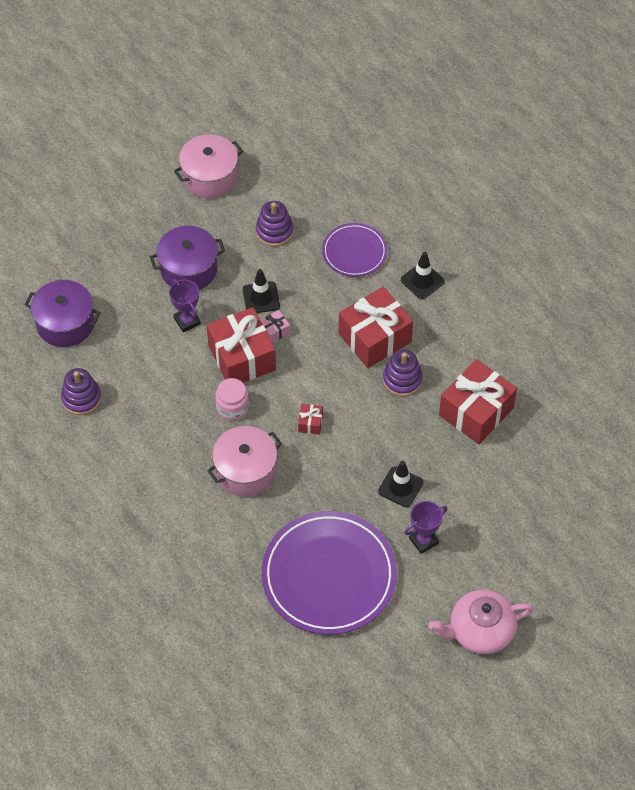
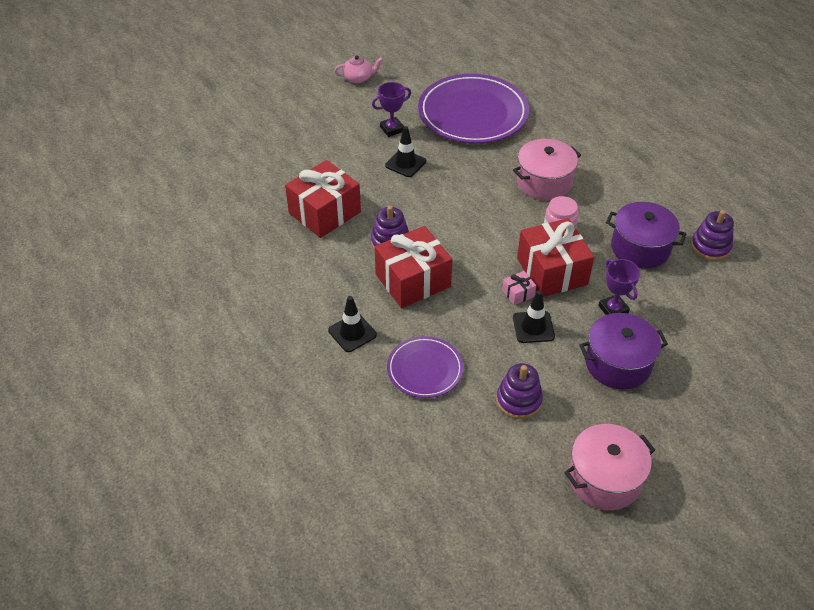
camera: 175 degrees left, 10 degrees down
(65, 323) = (746, 315): purple pot -> purple pot (640, 248)
(310, 423) = (483, 213): red gift -> none
(480, 631) = (358, 78): pink teapot -> pink teapot, size x0.58

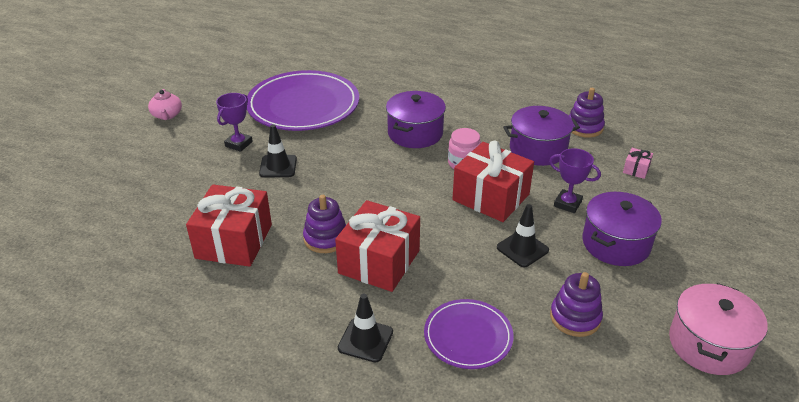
camera: 35 degrees left, 10 degrees down
(358, 78) = (167, 115): pink teapot -> pink teapot turned 120 degrees clockwise
(518, 293) = (482, 228): pink gift -> pink gift (636, 169)
(544, 182) = (415, 133): pink pot -> purple pot

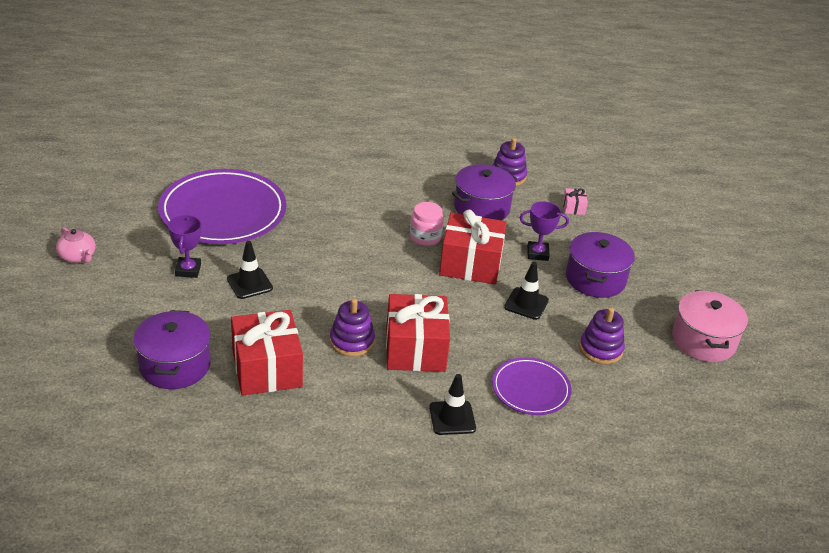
camera: 30 degrees left, 0 degrees up
(415, 133) = (359, 217): purple pot -> purple pot (175, 365)

